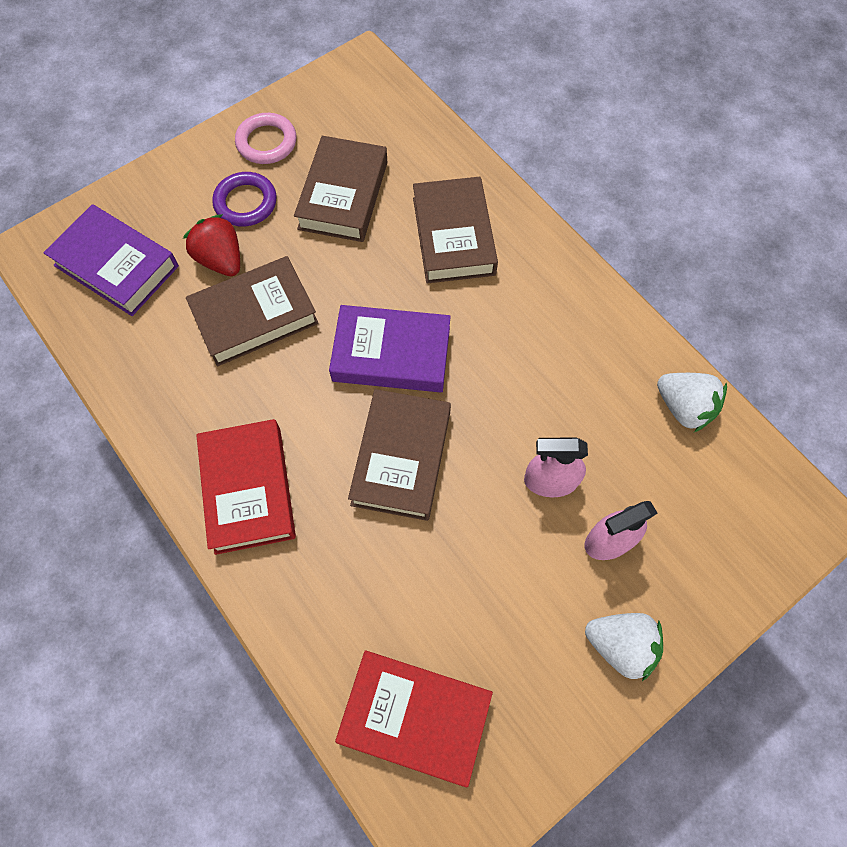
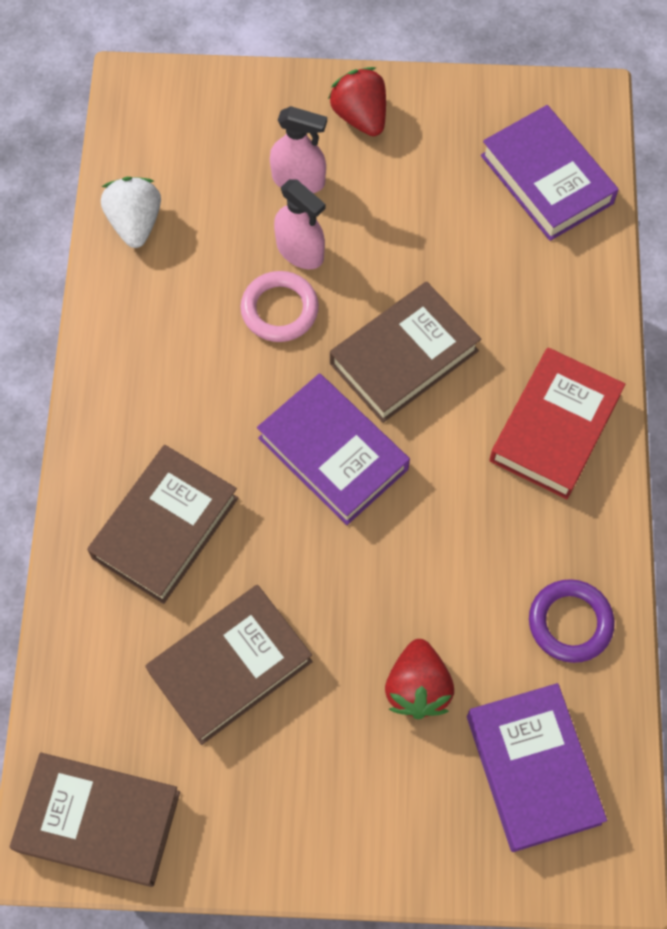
camera: 140 degrees left, 0 degrees up
(246, 202) = (339, 743): purple ring -> purple ring (570, 622)
(255, 316) = (430, 592): brown book -> brown book (98, 821)
(266, 142) = (254, 812): pink ring -> pink ring (279, 309)
(415, 716) = (546, 179): red book -> purple book
(620, 645) = (360, 116): white strawberry -> red strawberry

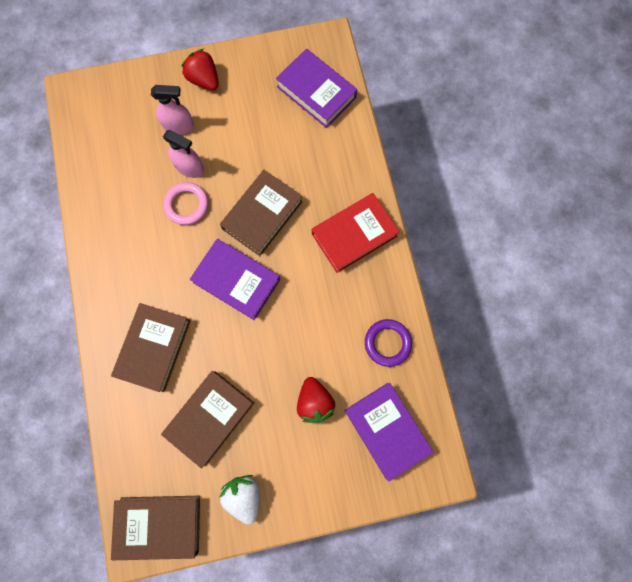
camera: 15 degrees left, 10 degrees up
(135, 223) = (92, 174): white strawberry -> white strawberry (244, 495)
(555, 428) = (354, 235): red book -> red book turned 45 degrees clockwise

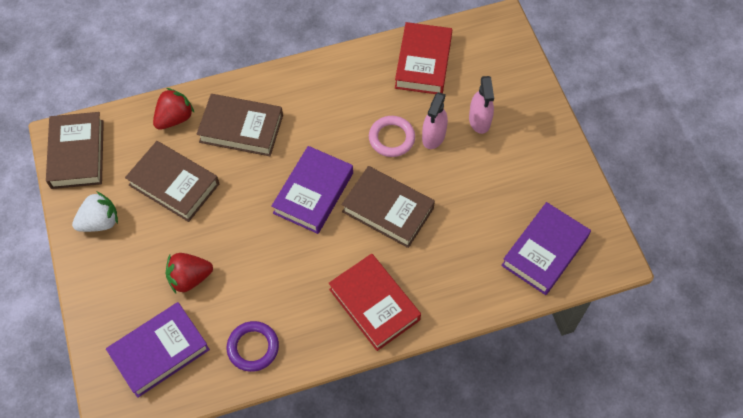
camera: 85 degrees right, 15 degrees down
(105, 168) = (423, 62): none -> red book
(204, 80) = (538, 137): red strawberry -> red strawberry (175, 118)

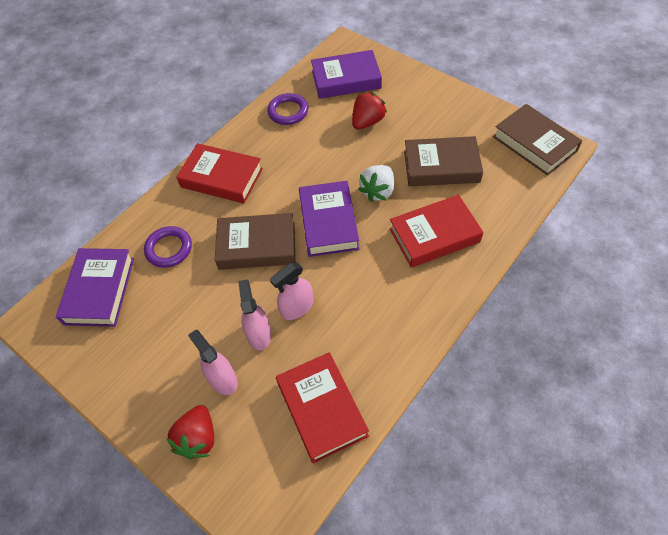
camera: 150 degrees right, 5 degrees down
(100, 222) = (464, 116): white strawberry -> white strawberry (378, 191)
(160, 352) = (346, 79): purple book -> purple book turned 60 degrees clockwise
(175, 118) = (496, 210): red strawberry -> red strawberry (198, 438)
(241, 129) = (434, 235): brown book -> red book
(391, 138) = (297, 307): pink ring -> pink spray bottle
(465, 255) = (169, 249): none -> purple ring

